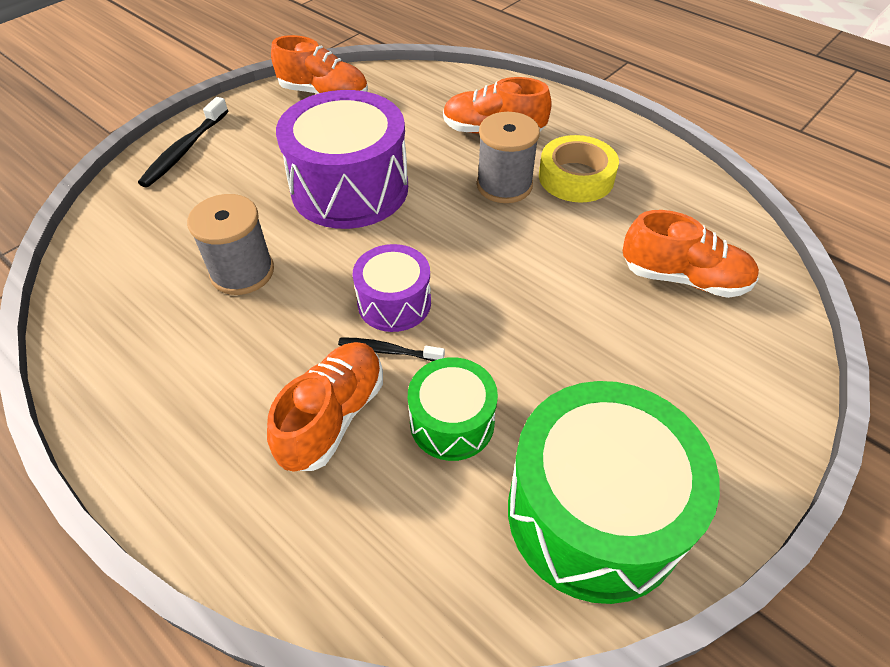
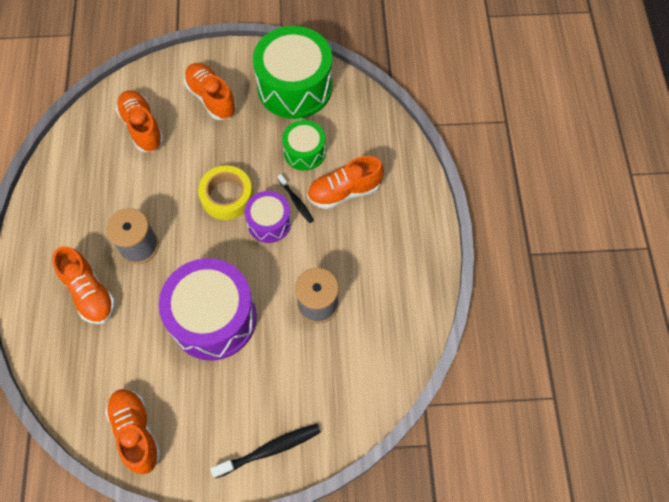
camera: 135 degrees left, 15 degrees up
(576, 177) = (100, 218): yellow tape -> yellow tape (227, 196)
(673, 382) = (211, 98): none -> orange shoe

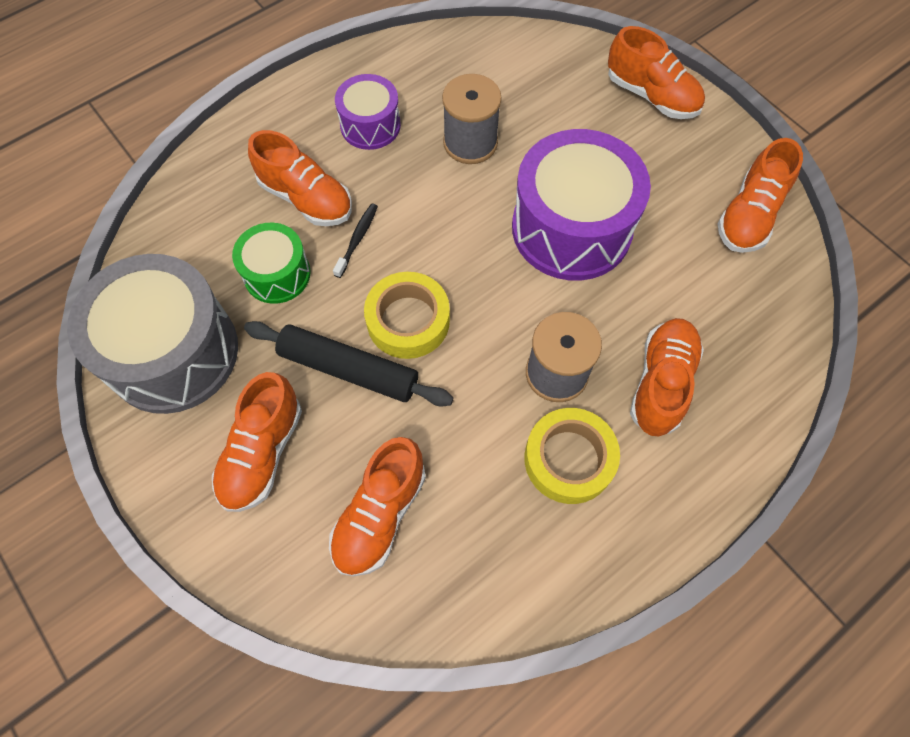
camera: 125 degrees left, 0 degrees up
(94, 220) = (569, 459): none -> yellow tape
(222, 154) = (349, 369): none -> black rolling pin
(269, 222) = (408, 249): purple drum -> purple drum (370, 125)
(269, 450) = (651, 96): black toothbrush -> orange shoe
(294, 87) = (173, 352): green drum -> grey drum

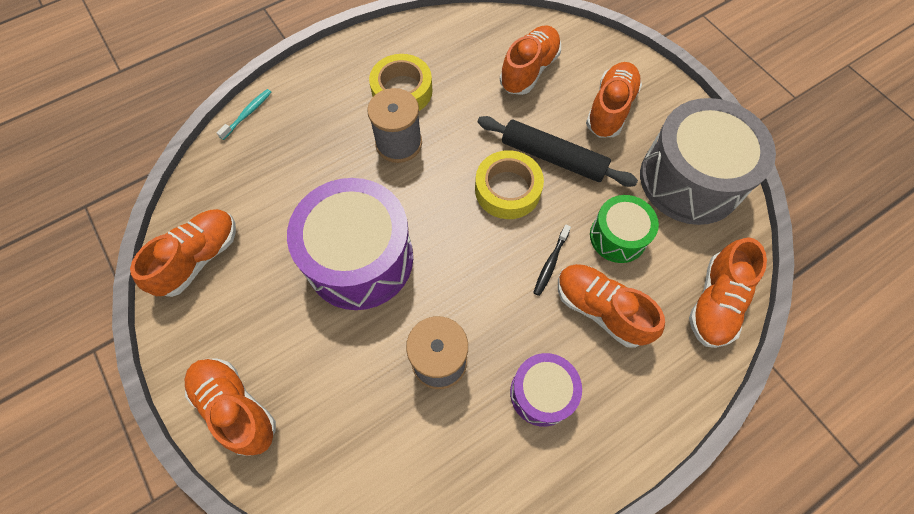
camera: 175 degrees left, 0 degrees up
(661, 383) = (324, 131): orange shoe -> orange shoe (715, 302)
(777, 401) = (247, 114): none -> turquoise toothbrush

